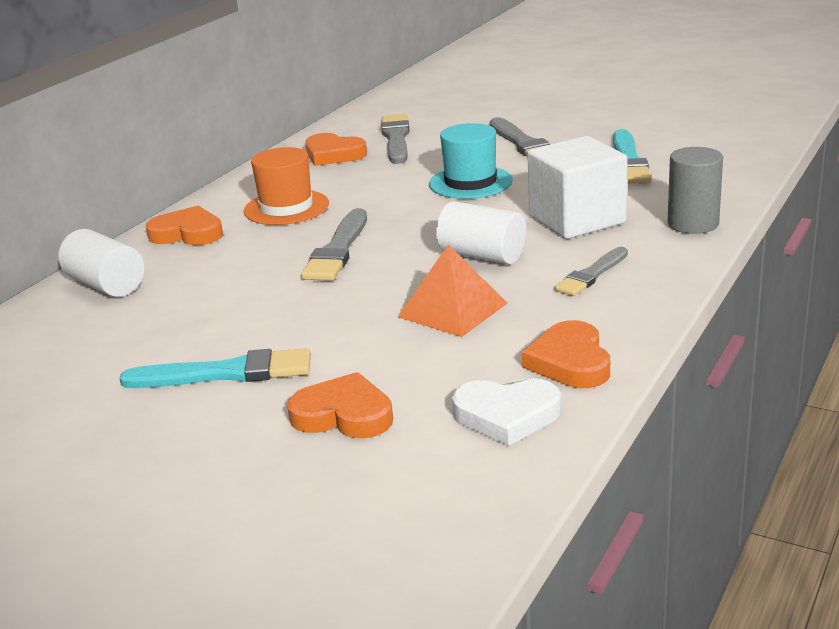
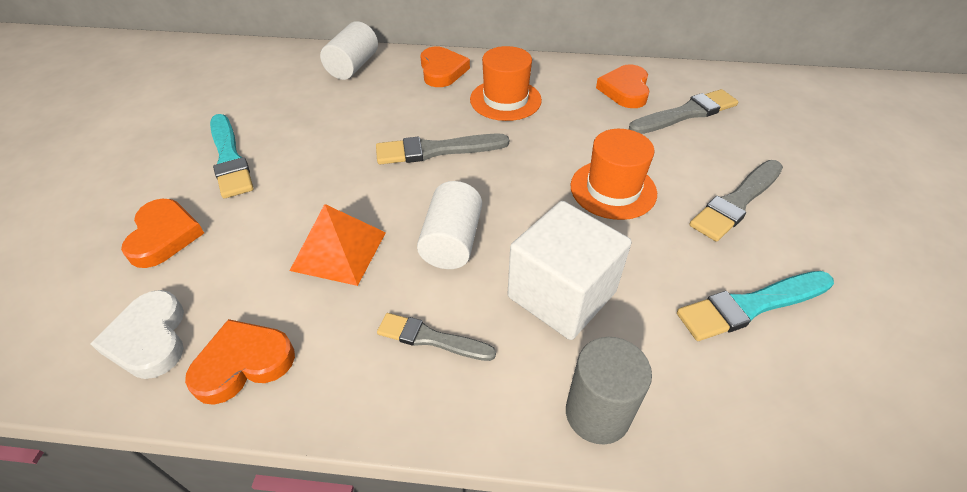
camera: 65 degrees right, 20 degrees up
(470, 182) = (613, 189): turquoise hat -> orange hat

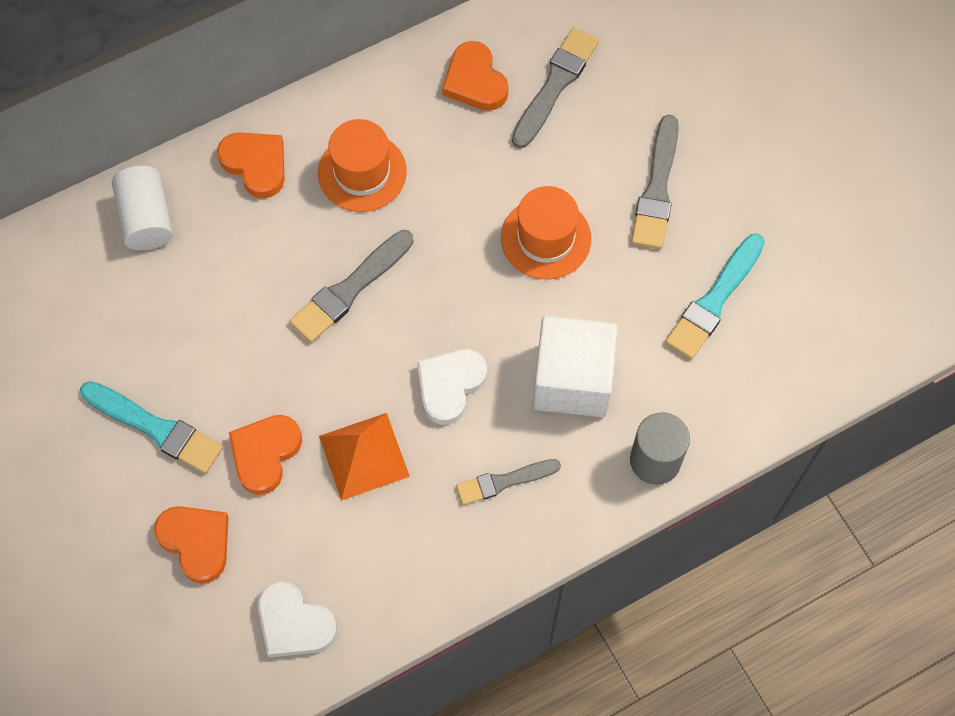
camera: 35 degrees left, 20 degrees up
(243, 363) = (386, 591): orange heart -> orange heart (265, 454)
(452, 241) = (450, 386): white cylinder -> white heart

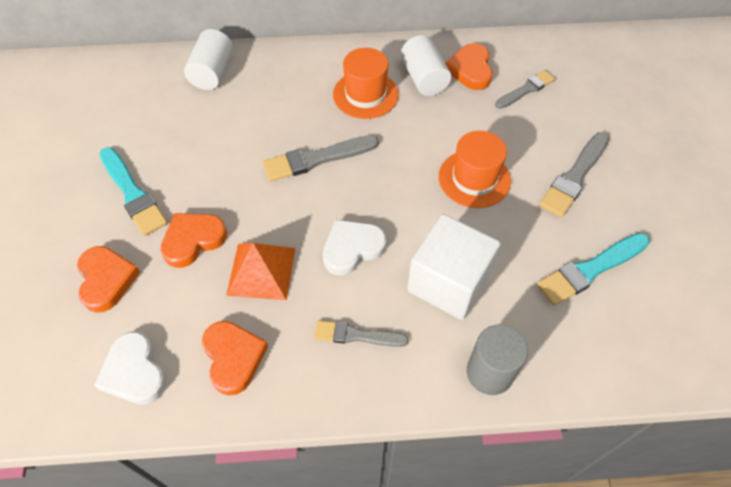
camera: 25 degrees right, 10 degrees down
(256, 165) = (299, 67): orange heart -> orange heart (233, 357)
(423, 118) = (424, 78): none -> white cylinder
(555, 85) = (526, 90): grey brush -> grey brush, size x0.66

